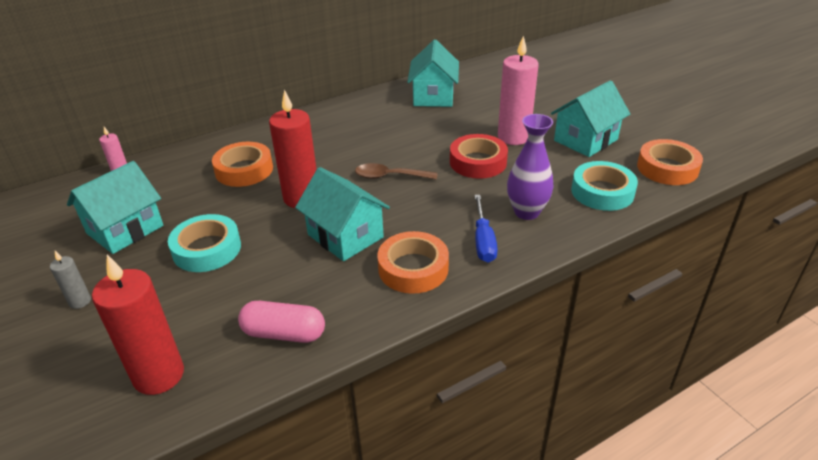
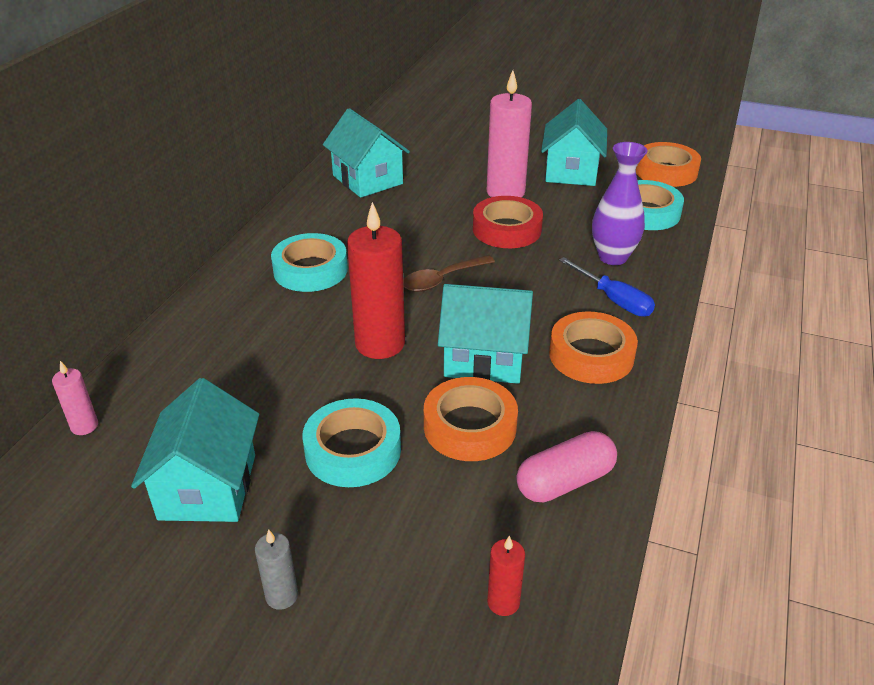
camera: 40 degrees left, 0 degrees up
(159, 375) = (503, 602): red candle -> red candle, size x0.48
(244, 170) = (262, 346): orange tape -> orange tape (470, 427)
(325, 138) = (310, 270): none -> turquoise tape

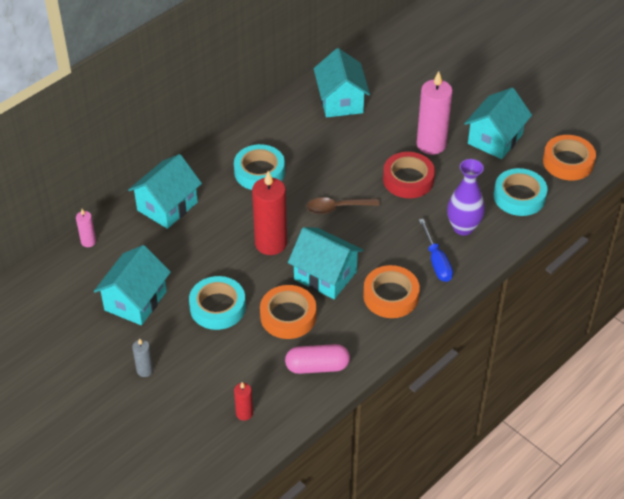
camera: 25 degrees right, 10 degrees up
(196, 343) = (167, 206): none -> turquoise house

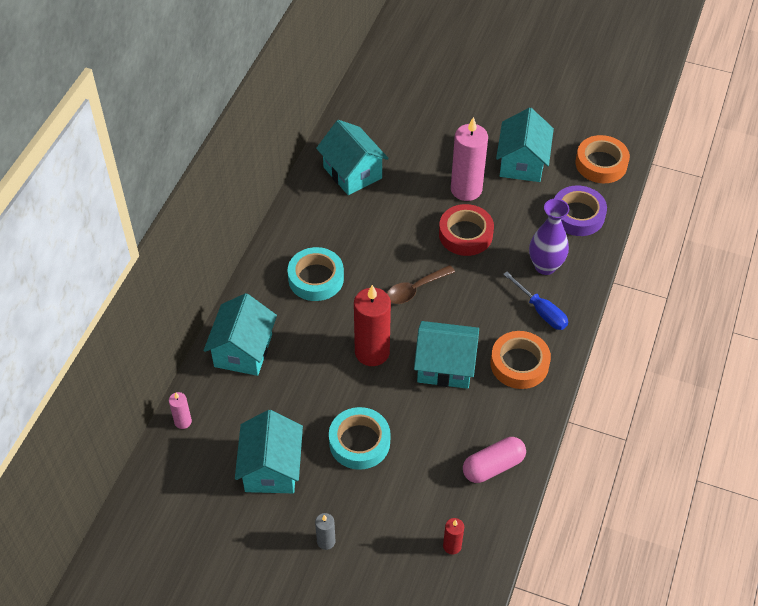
camera: 25 degrees left, 5 degrees up
(288, 316) = (434, 424): orange tape -> none
(519, 196) = (577, 215): turquoise tape -> purple tape

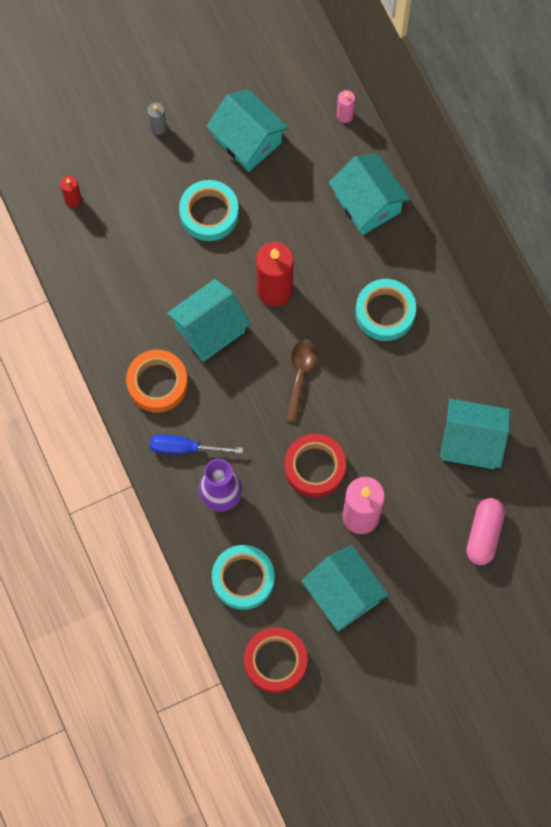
camera: 135 degrees right, 20 degrees up
(493, 466) = (99, 281): pink capsule -> pink capsule (484, 534)
(577, 215) = (243, 579): purple tape -> turquoise tape
(601, 164) = (275, 661): orange tape -> red tape

